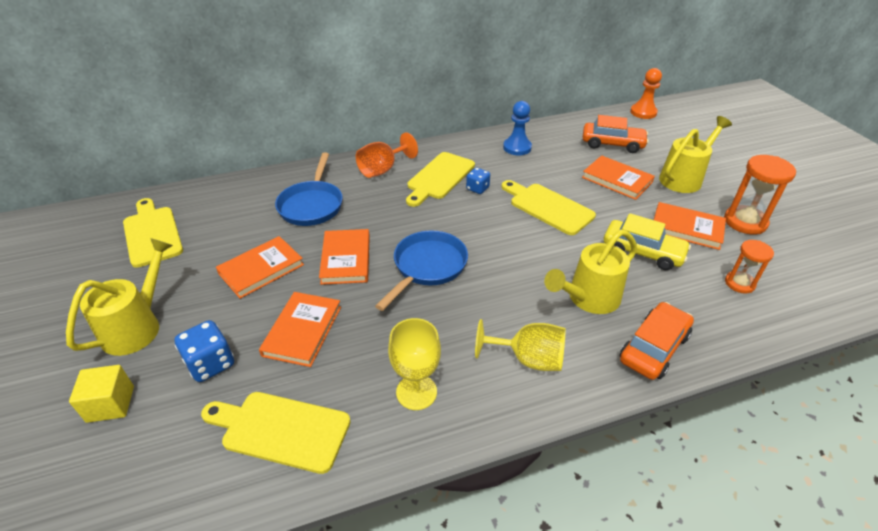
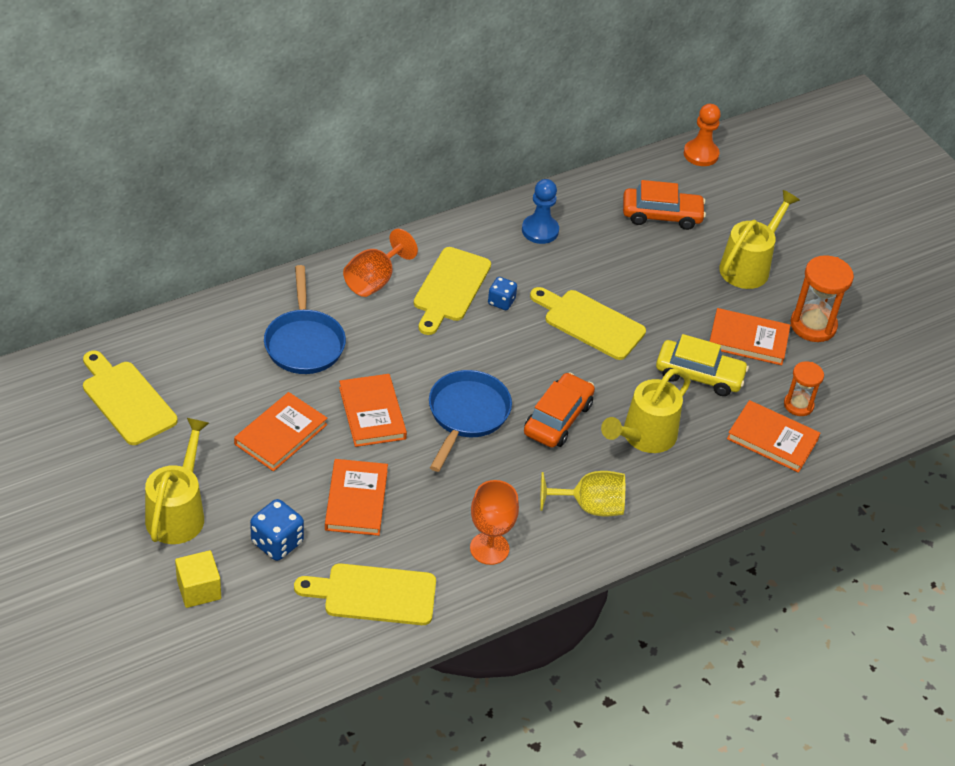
camera: 15 degrees left, 5 degrees up
(416, 392) = (489, 548): yellow goblet -> orange goblet
(617, 180) = (669, 275): orange book -> orange book (772, 439)
(653, 348) = (709, 483): orange car -> orange car (558, 418)

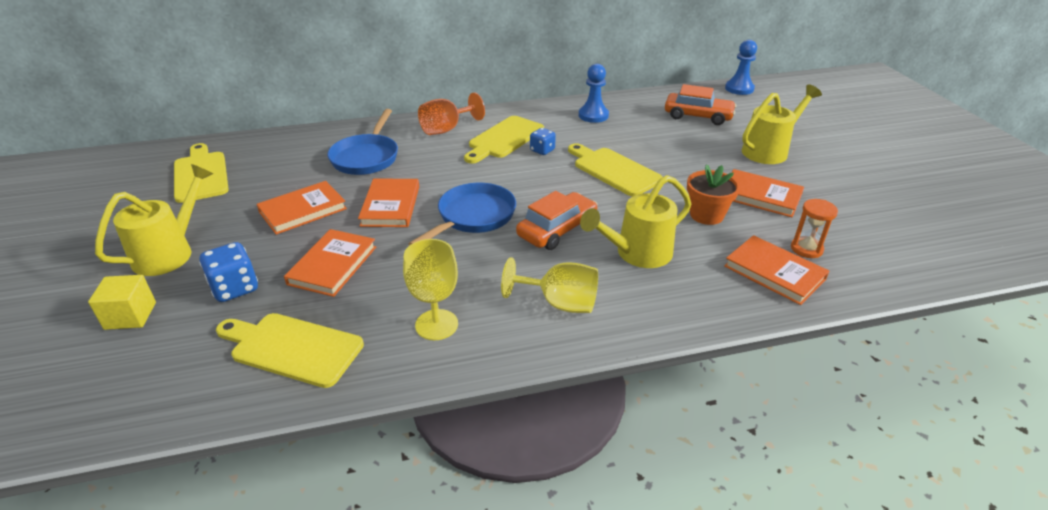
camera: 20 degrees right, 10 degrees down
(489, 548) = (436, 325): orange goblet -> yellow goblet
(699, 375) = (706, 215): yellow car -> orange flower pot
(701, 154) = (739, 89): orange pawn -> blue pawn
(813, 325) = (827, 193): orange hourglass -> none

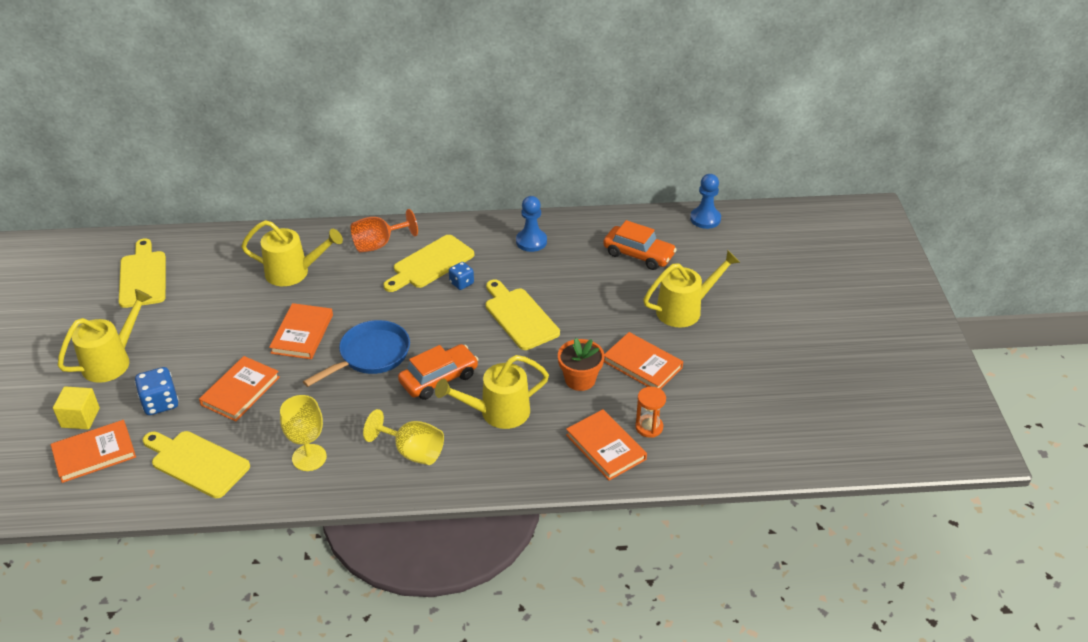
camera: 10 degrees right, 5 degrees up
(303, 210) = (226, 329): orange book -> orange book (94, 453)
(366, 157) = (294, 272): blue pan -> yellow watering can

